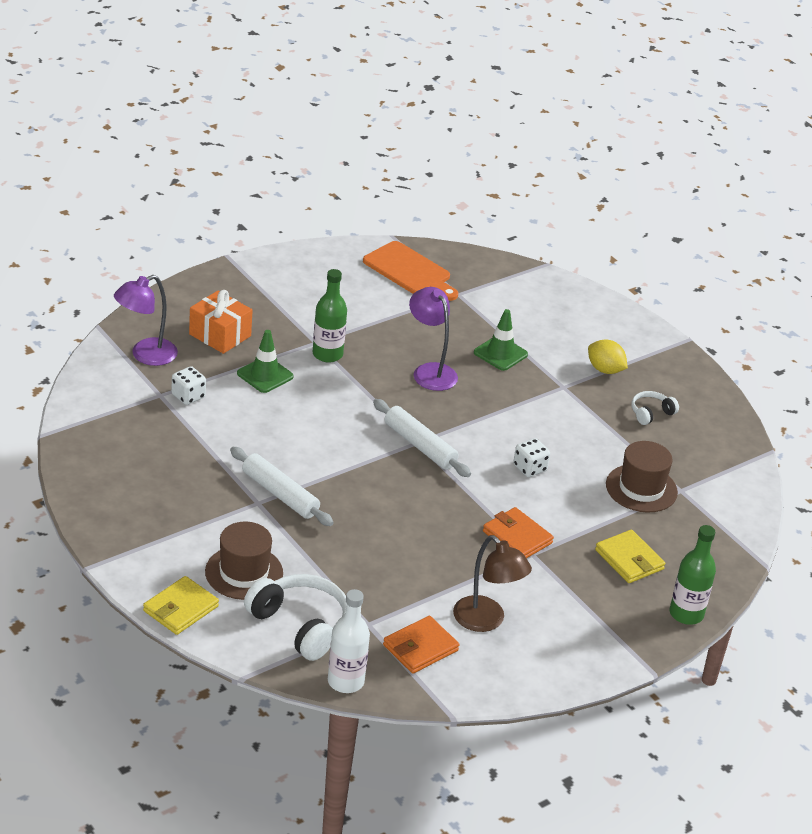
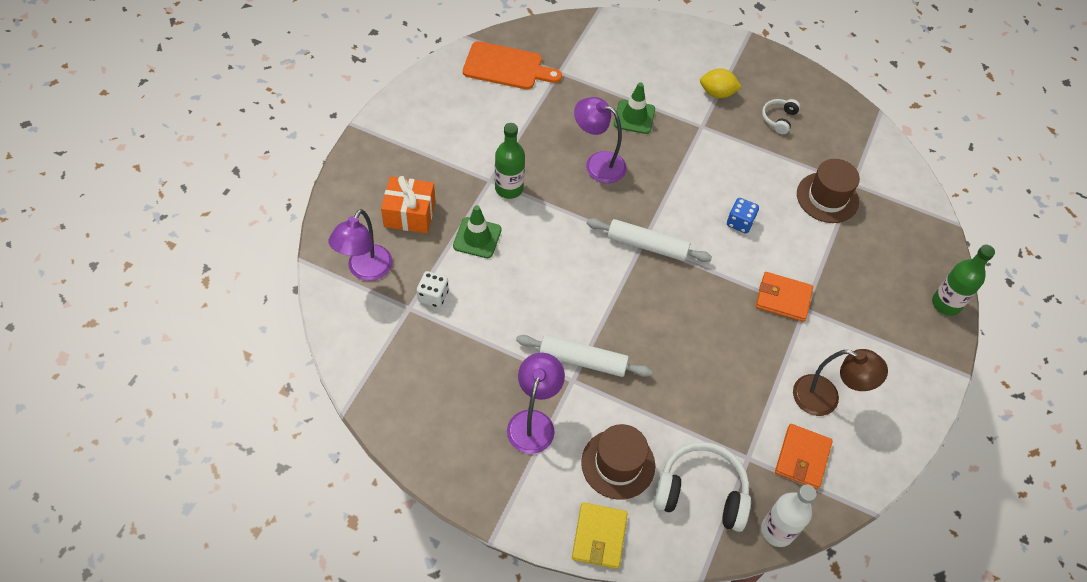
camera: 30 degrees left, 20 degrees up
(196, 513) = (533, 422): none -> purple lamp
(529, 468) = (740, 222): white dice -> blue dice
(629, 560) = (871, 273): yellow wallet -> none

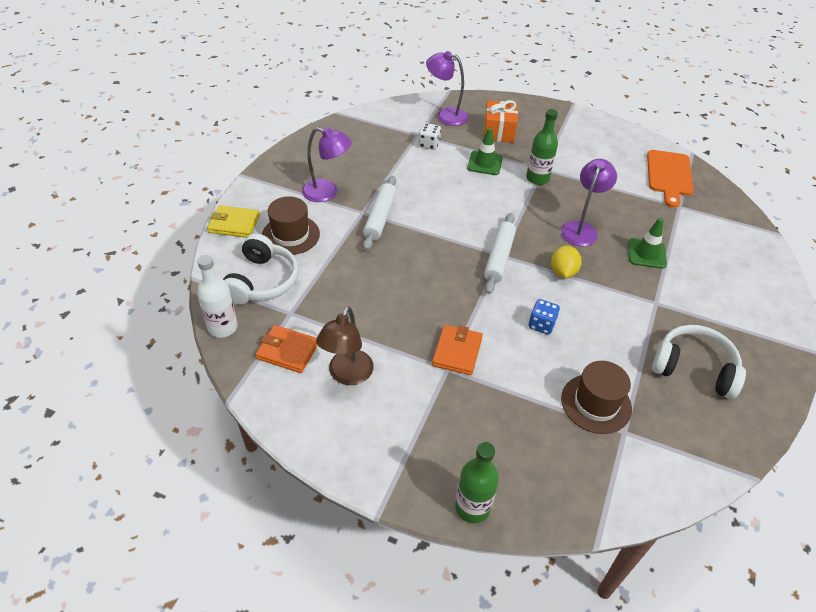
camera: 90 degrees right, 10 degrees down
(717, 93) = (707, 317): yellow lemon -> yellow lemon (563, 272)
(779, 119) = (694, 369): white headphones -> white headphones, size x1.92

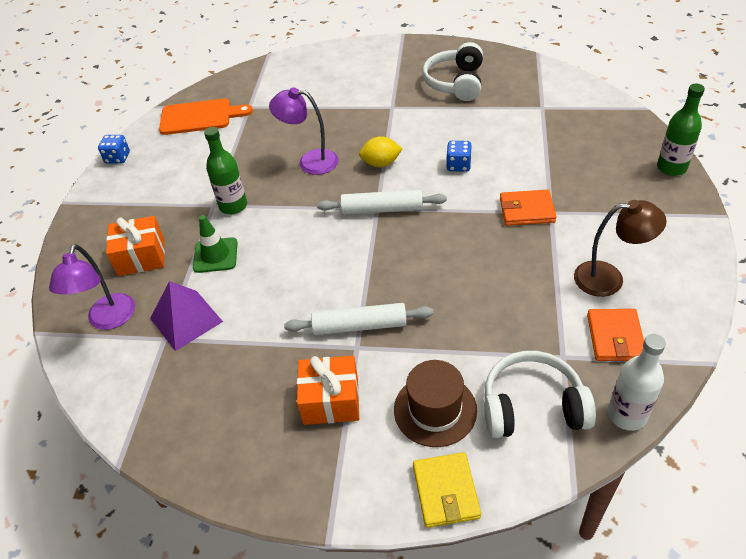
camera: 100 degrees left, 0 degrees up
(327, 192) = (331, 401): purple lamp -> orange gift
(429, 144) = (186, 320): white dice -> purple pyramid
(596, 403) = (525, 124): brown hat -> none
(620, 129) = (118, 158): none -> blue dice
(646, 253) = (329, 118): green traffic cone -> none

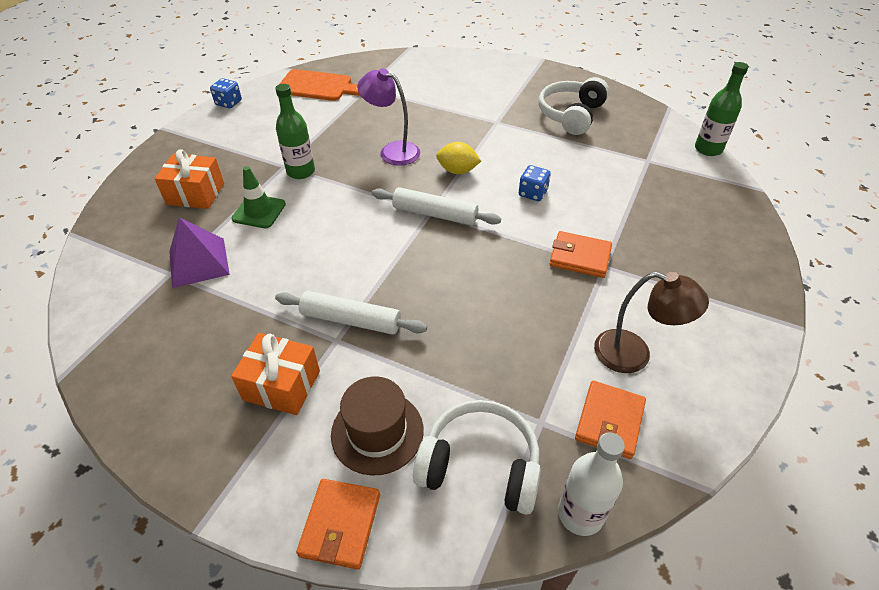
camera: 15 degrees right, 0 degrees up
(108, 320) = (134, 241): purple lamp -> none
(446, 491) = (340, 525): yellow wallet -> orange wallet
(671, 167) = (761, 258): green bottle -> green bottle (708, 149)

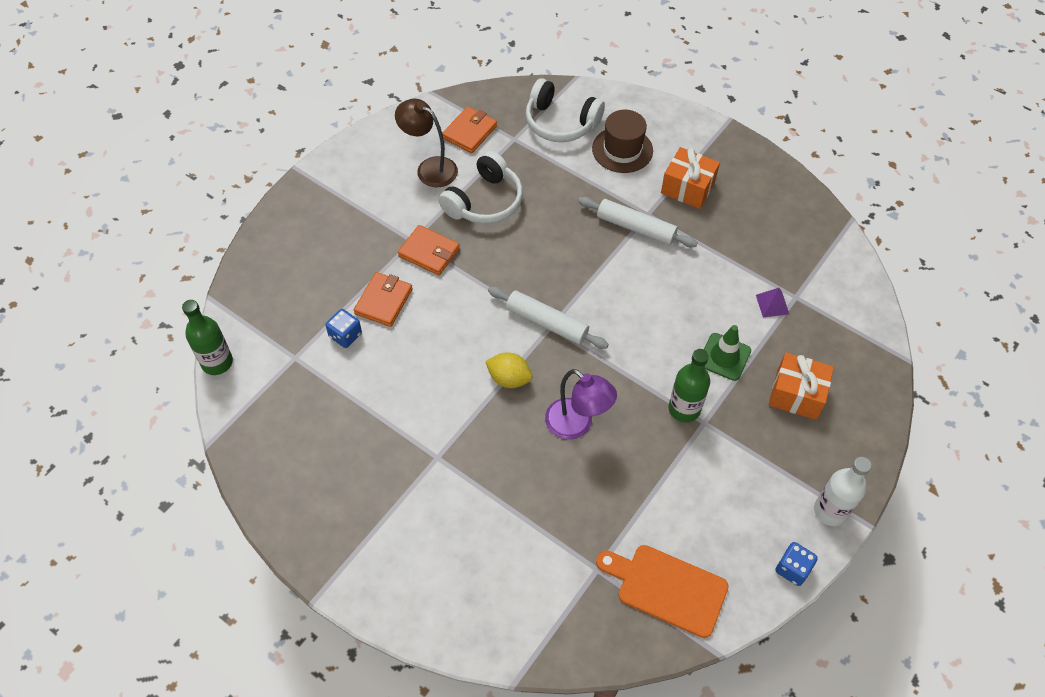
camera: 170 degrees left, 10 degrees up
(199, 262) = (772, 304): purple pyramid -> purple pyramid, size x0.55
(340, 525) = (647, 108): orange wallet -> orange wallet (383, 301)
(533, 193) = (440, 332): blue dice -> blue dice (345, 335)
(571, 115) = (339, 453): white headphones -> white headphones (484, 201)
(580, 514) = (510, 92): white bottle -> white bottle (830, 511)

